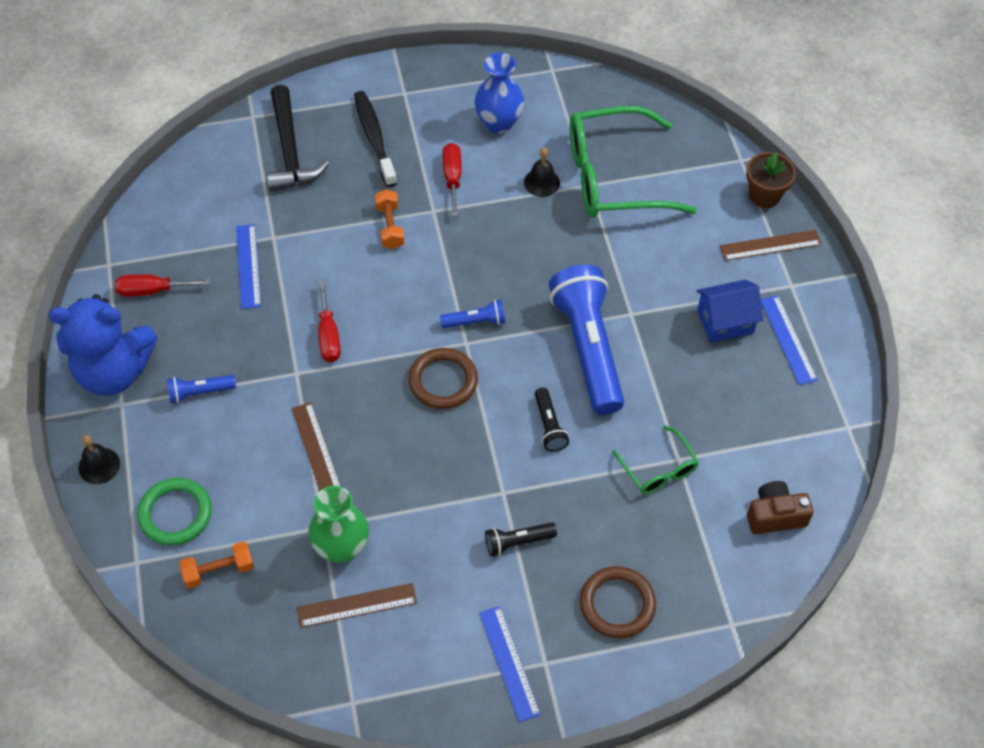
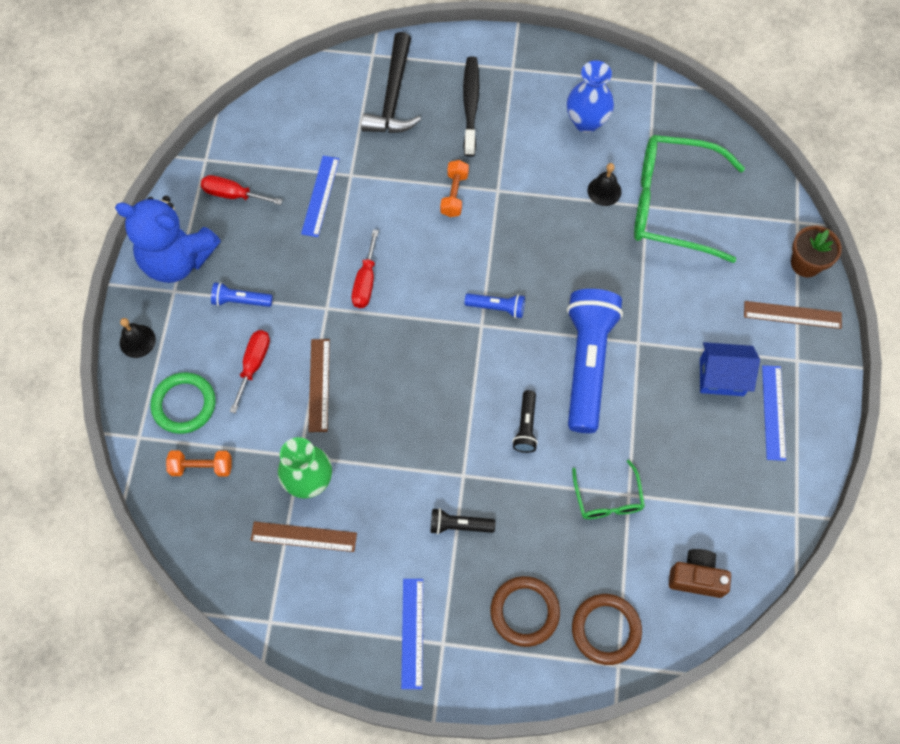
camera: 20 degrees right, 10 degrees up
(443, 381) = (448, 355): brown ring -> brown ring (606, 629)
(452, 178) = (526, 163): red screwdriver -> red screwdriver (253, 365)

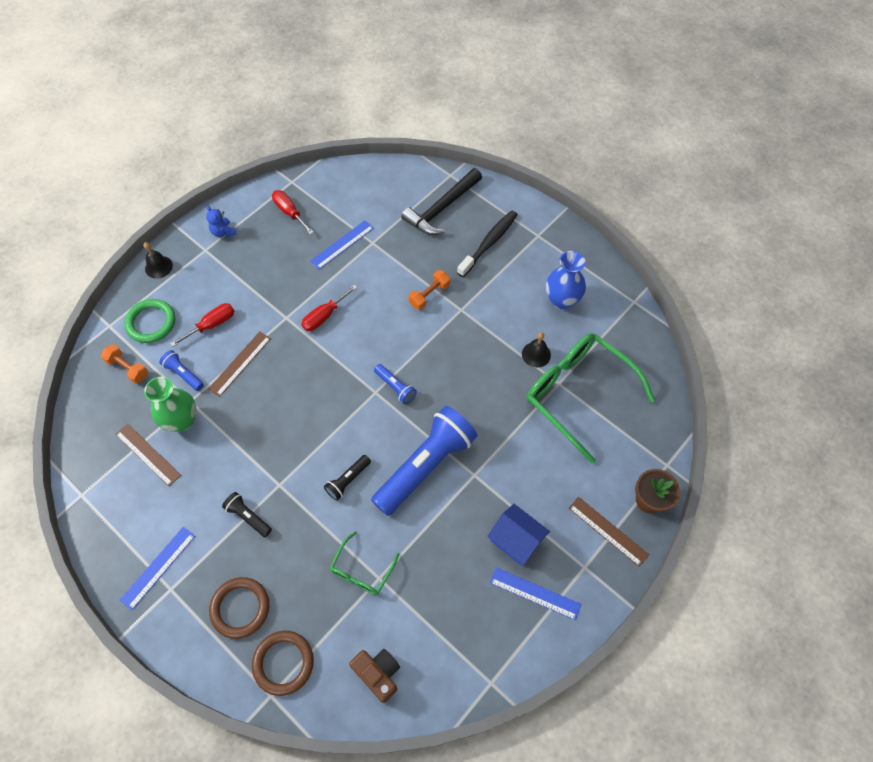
camera: 35 degrees right, 5 degrees down
(177, 260) = (223, 232): blue teddy bear -> blue teddy bear, size x0.41
(240, 301) = (238, 280): blue flashlight -> blue flashlight (183, 374)
(773, 412) = (535, 593): blue ruler -> blue ruler turned 75 degrees clockwise

